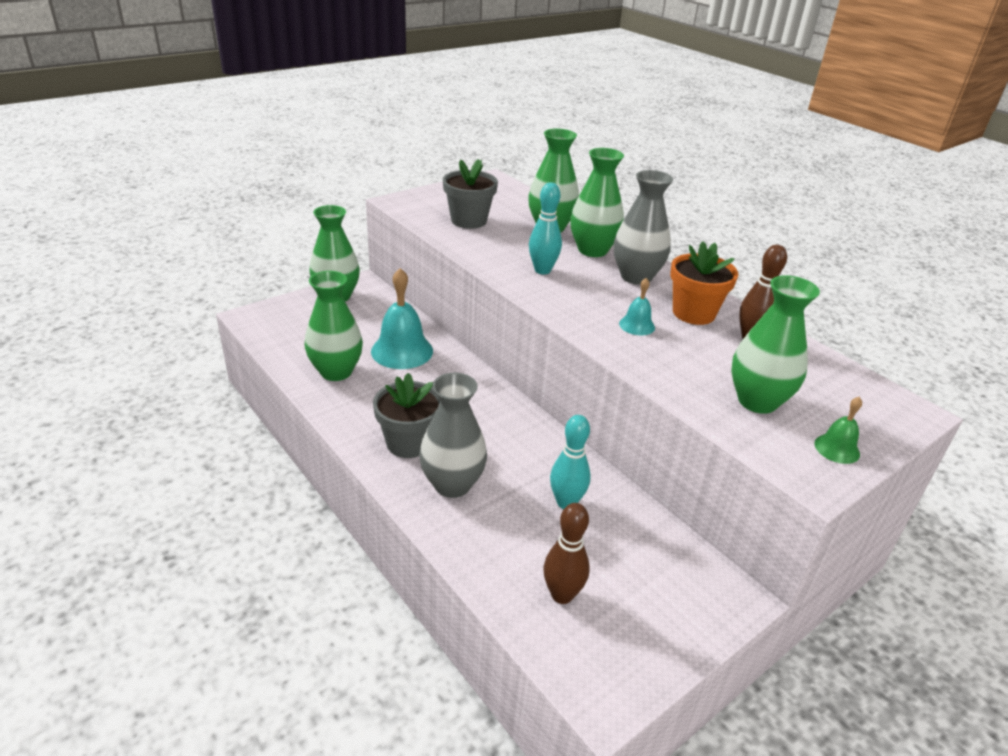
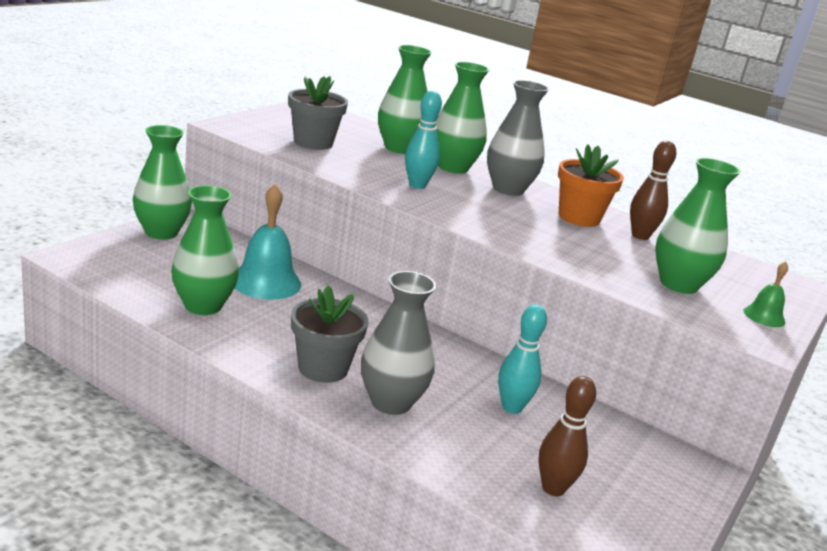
camera: 20 degrees left, 10 degrees down
(637, 325) = (536, 229): turquoise bell -> none

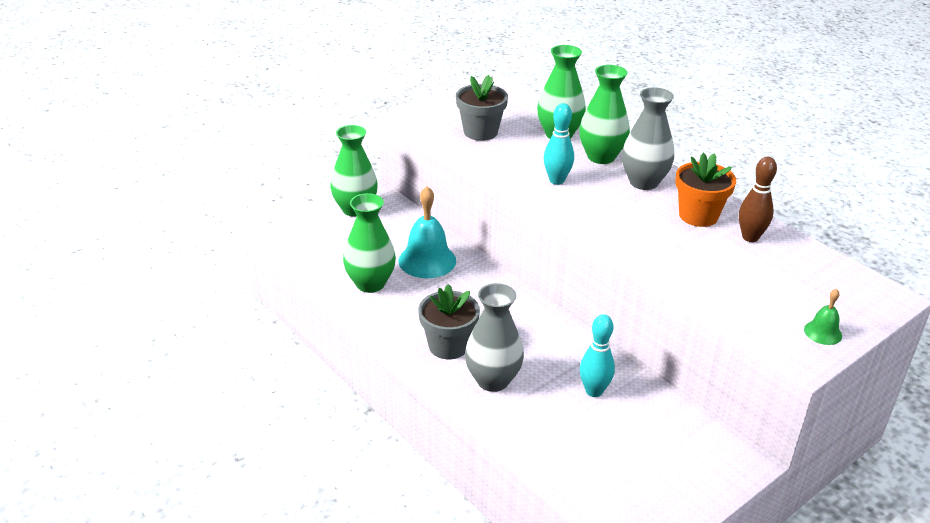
camera: 20 degrees right, 10 degrees up
(553, 488) = (597, 466): brown bowling pin -> none
(678, 284) = (756, 295): green vase -> none

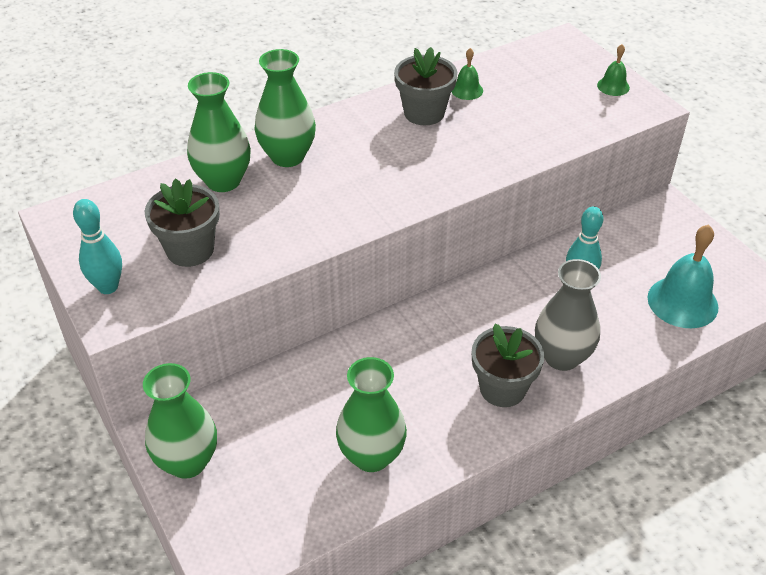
camera: 80 degrees left, 10 degrees up
(427, 260) = (333, 390): turquoise bell -> turquoise bell (682, 302)
(556, 180) = (331, 200): turquoise bowling pin -> turquoise bowling pin (108, 287)
(643, 182) = (351, 136): grey vase -> none
(698, 216) = (424, 113): orange flower pot -> grey flower pot
(750, 237) = (467, 90): brown bowling pin -> green bell

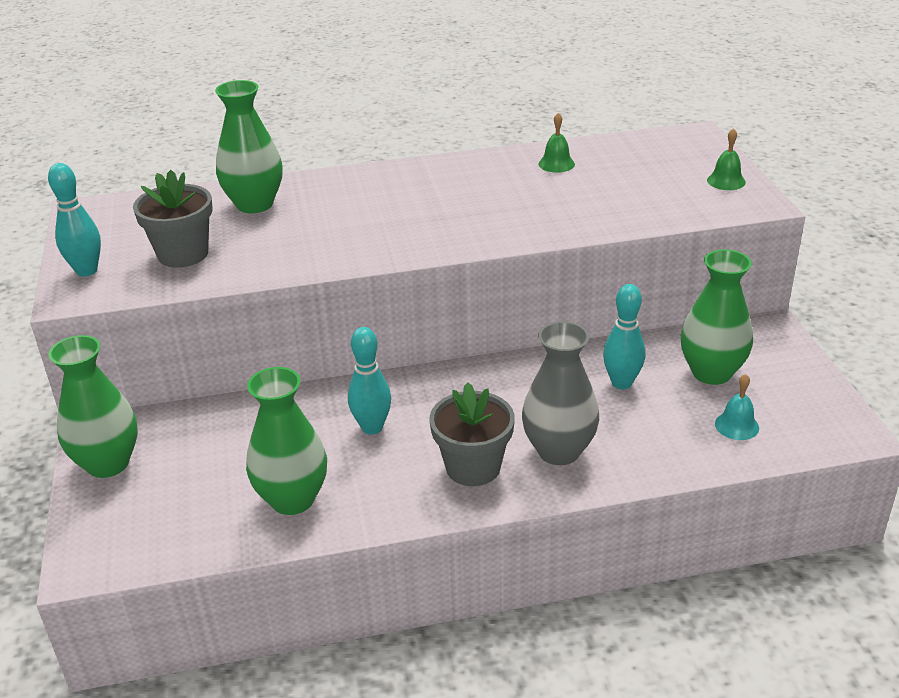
camera: 20 degrees right, 10 degrees down
(287, 156) = (331, 194): green vase -> green vase (711, 372)
(400, 370) = (372, 427): none -> turquoise bowling pin
(424, 113) = (496, 177): grey flower pot -> none
(682, 302) = (737, 425): turquoise bell -> turquoise bell, size x0.50

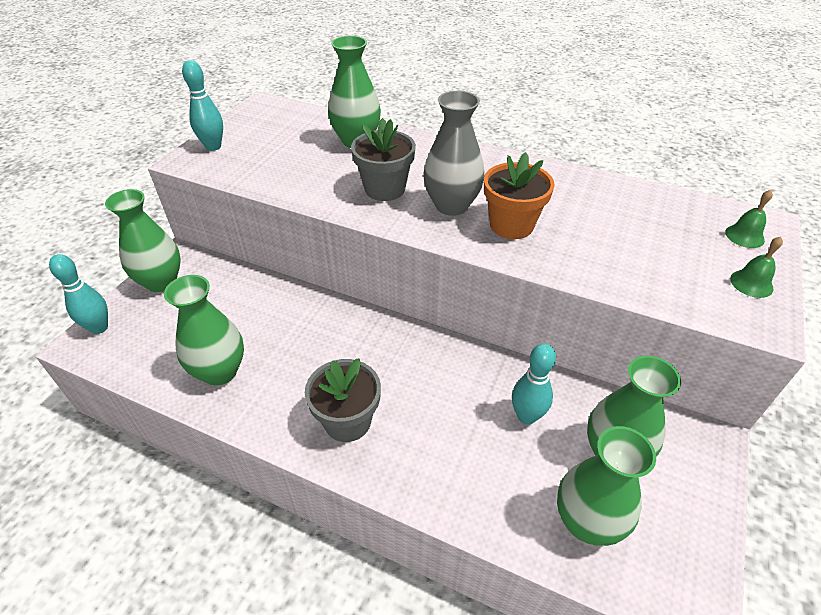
camera: 35 degrees right, 10 degrees up
(183, 254) = (274, 159): grey flower pot -> grey flower pot (385, 189)
(372, 427) = (319, 346): turquoise bowling pin -> turquoise bowling pin (99, 328)
(501, 215) = (511, 225): none -> orange flower pot
(556, 164) = (606, 198): green bell -> green bell (744, 236)
(559, 451) = (419, 448): grey vase -> grey vase (451, 205)
(737, 425) = (586, 522): turquoise bell -> green vase

